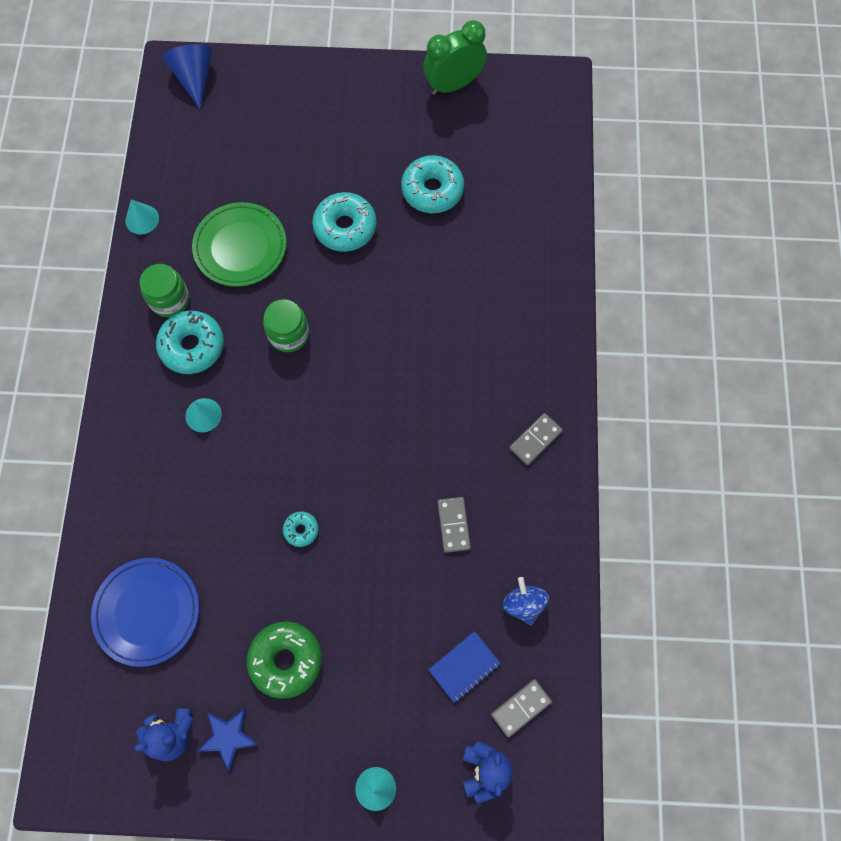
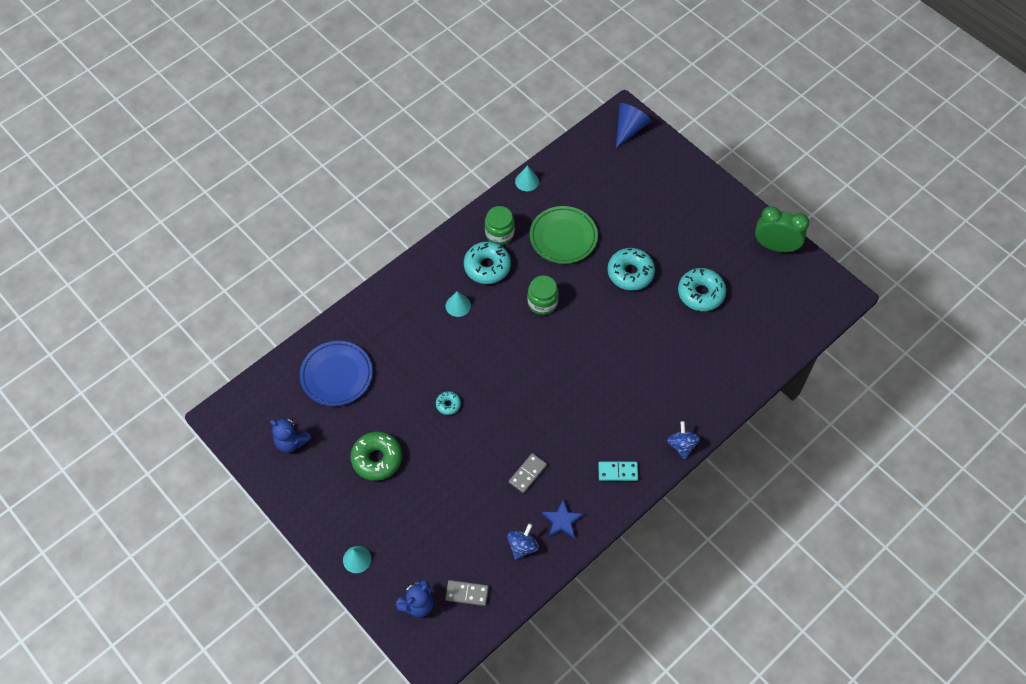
camera: 45 degrees right, 10 degrees down
(228, 737) = (314, 468): blue star -> blue star (562, 521)
(464, 666) = (459, 546): blue notebook -> none
(535, 440) = (618, 472): grey domino -> turquoise domino
(565, 357) = (682, 445): none -> blue spinning top

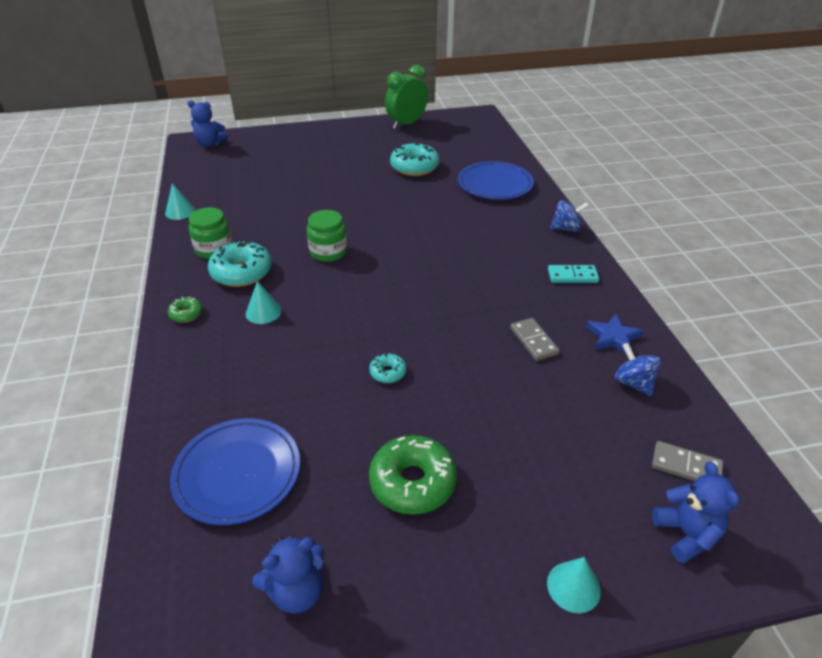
camera: 60 degrees left, 20 degrees down
(430, 266) = (186, 314): none -> green donut
(467, 593) = (686, 466): grey domino -> grey domino turned 75 degrees clockwise
(563, 237) = (270, 213): green plate -> none
(618, 472) = (572, 276): turquoise domino -> turquoise domino turned 60 degrees clockwise
(629, 128) = (210, 144): blue cone -> blue teddy bear
(630, 273) = (354, 192): turquoise donut -> none
(682, 445) = (566, 228): blue spinning top -> blue spinning top turned 150 degrees clockwise
(715, 366) = (495, 185): none -> blue plate

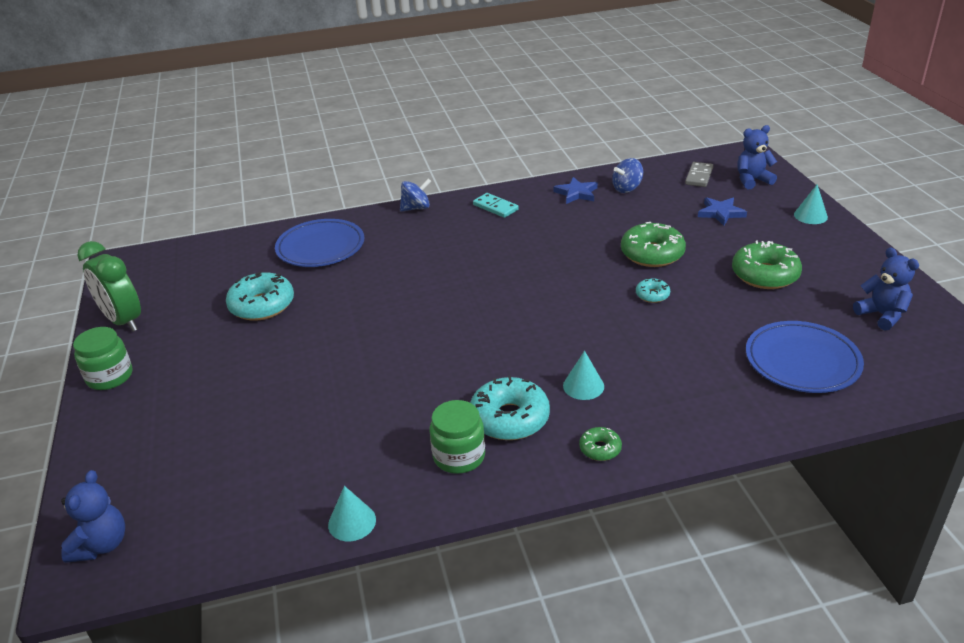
camera: 90 degrees left, 5 degrees down
(328, 252) = (462, 354): green jar -> green jar (110, 377)
(470, 384) = (652, 254): none -> green donut
(533, 341) = (590, 226): grey domino -> none
(566, 228) = (416, 208): blue spinning top -> blue spinning top turned 75 degrees clockwise
(572, 276) = (495, 207): turquoise domino -> turquoise domino turned 45 degrees counterclockwise
(573, 470) = (720, 213): none -> blue star

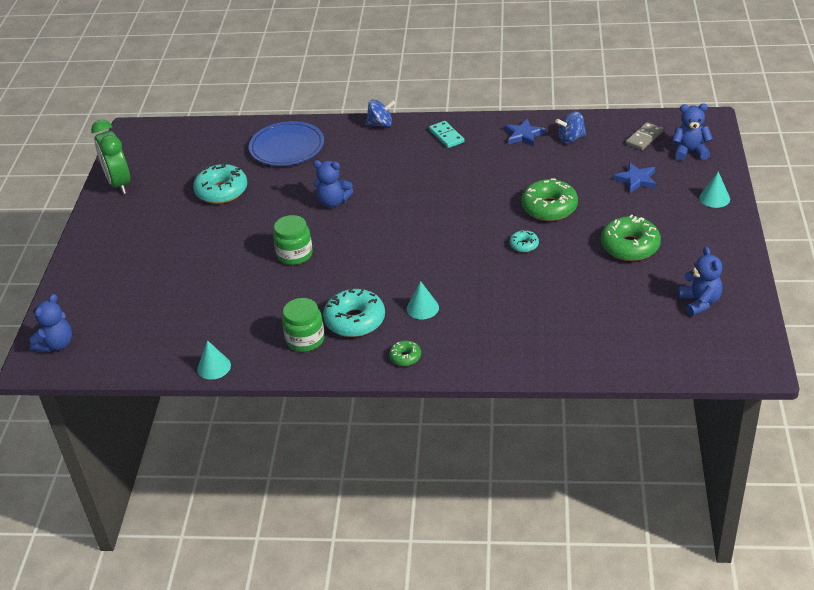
camera: 20 degrees right, 5 degrees up
(110, 377) = (96, 227): green jar -> green jar (295, 254)
(406, 292) = (333, 202): none -> blue teddy bear
(802, 361) = (602, 326): blue plate -> none

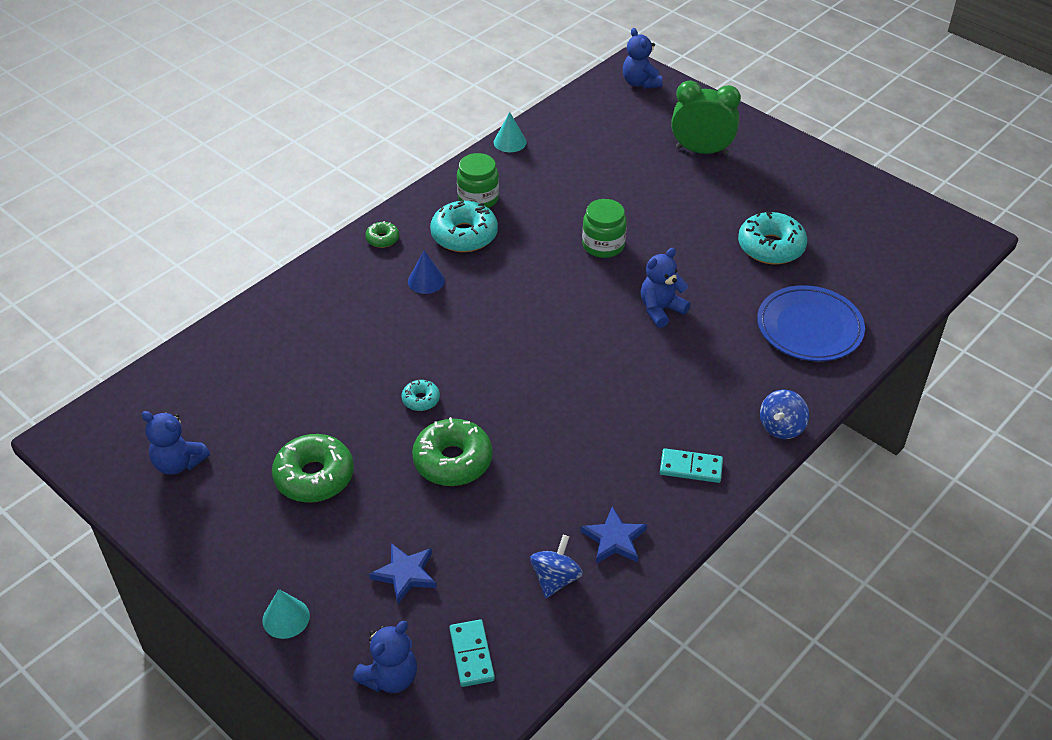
camera: 125 degrees right, 5 degrees up
(119, 184) = (861, 190): green clock -> green clock (701, 151)
(422, 308) = (426, 281): turquoise cone -> blue cone
(644, 138) = (471, 655): grey domino -> turquoise domino

